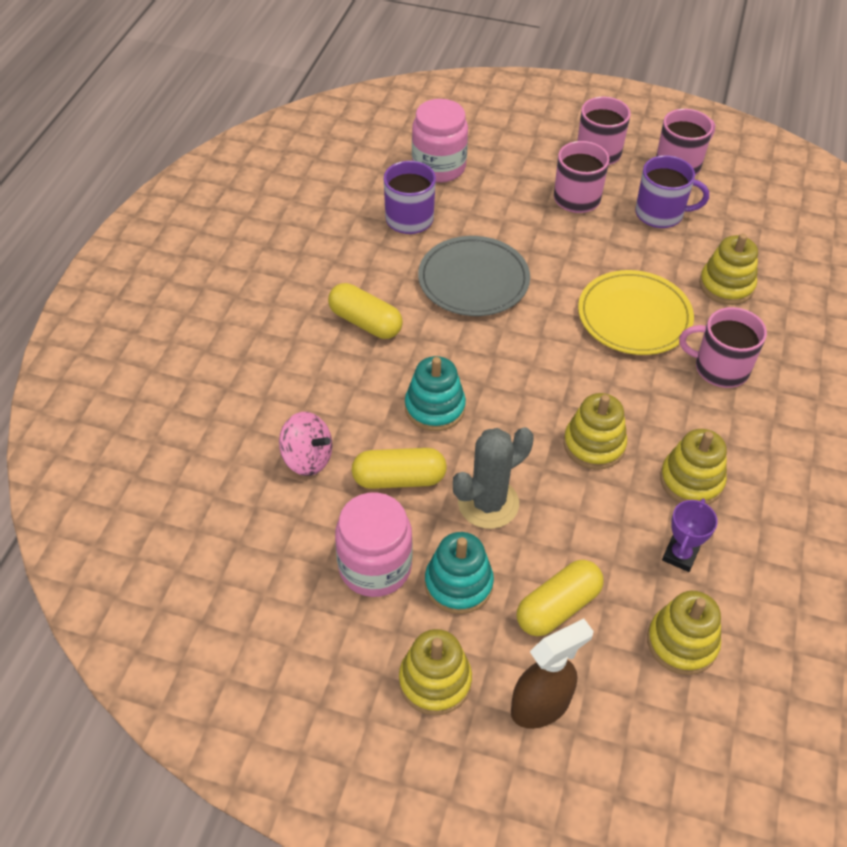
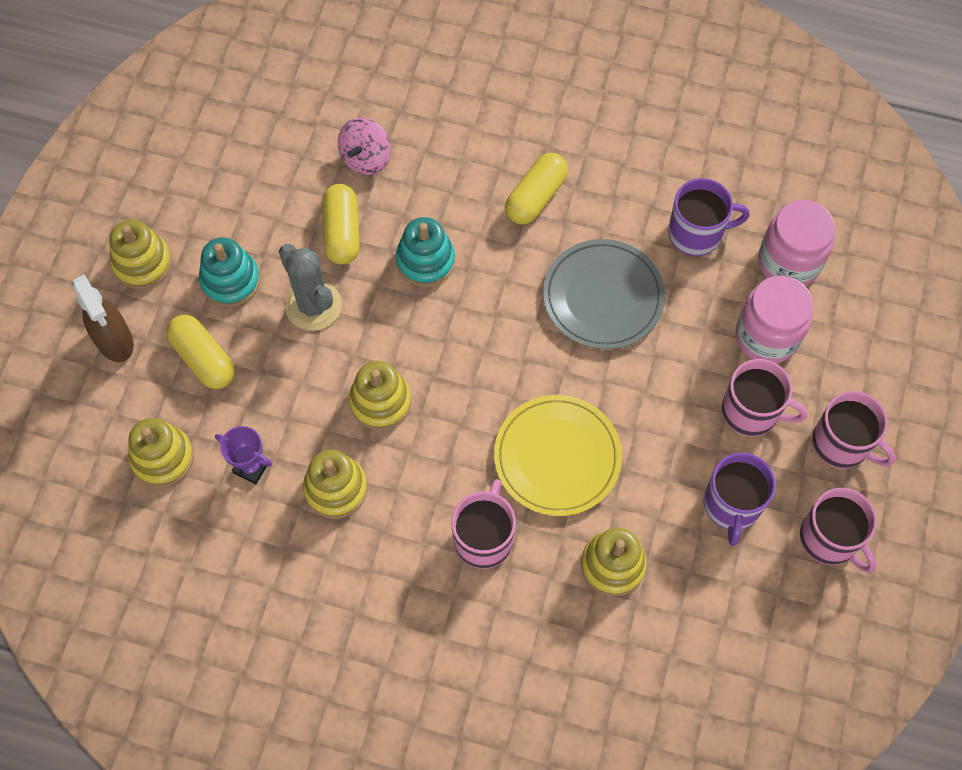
camera: 90 degrees right, 15 degrees up
(375, 567) = (250, 216): pink jar -> pink jar (767, 336)

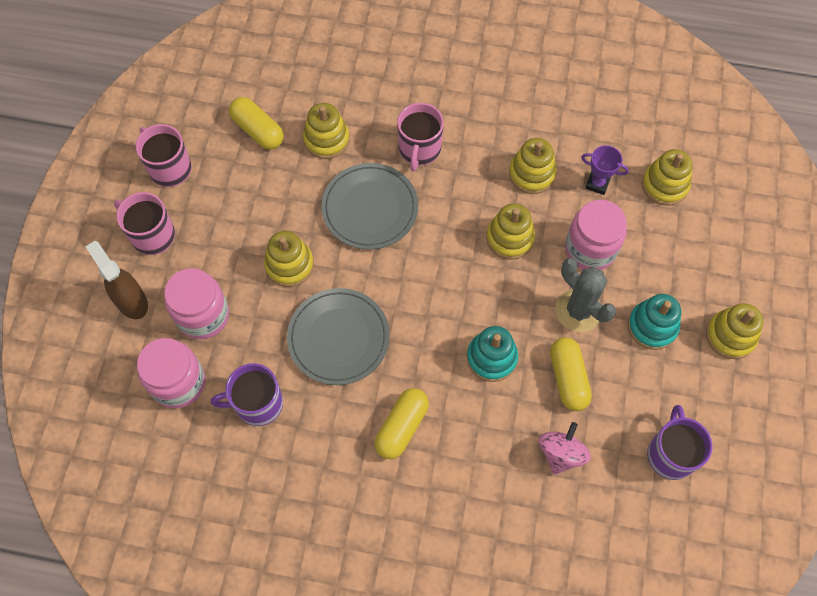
camera: 175 degrees right, 0 degrees up
(115, 341) = (730, 268): brown spray bottle -> brown spray bottle (131, 301)
(203, 359) = (655, 260): yellow capsule -> yellow capsule (258, 130)
(281, 379) = (590, 249): none -> pink jar
(557, 457) = (370, 208): yellow plate -> grey plate
(662, 389) = (289, 265): none -> yellow stacking toy
(732, 505) = (239, 185): purple mug -> purple mug (670, 454)
(751, 411) = (220, 253): pink mug -> none

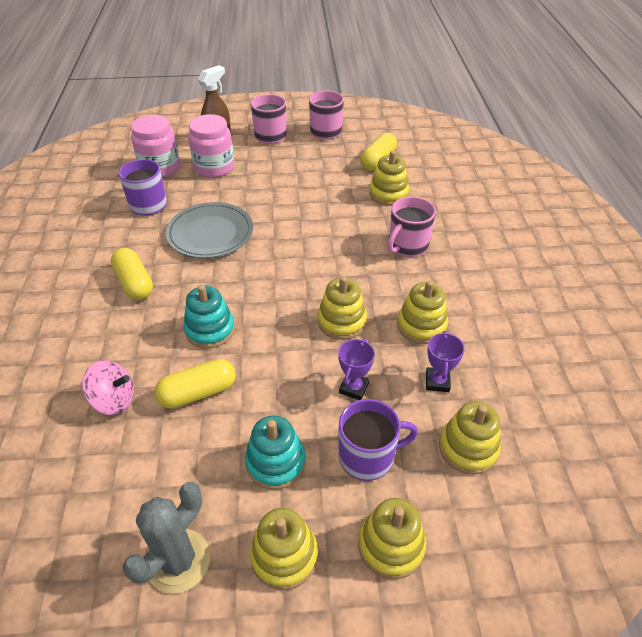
camera: 75 degrees right, 20 degrees down
(289, 265) = (267, 197): yellow stacking toy -> yellow stacking toy (391, 545)
(370, 208) = (335, 228): grey plate -> none
(401, 427) = (134, 283): yellow capsule -> yellow capsule turned 45 degrees clockwise
(419, 149) = (407, 246): pink mug -> pink mug turned 45 degrees counterclockwise
(578, 310) = (277, 389): grey cactus -> grey cactus (178, 560)
(590, 249) = (354, 388): pink jar -> purple trophy
(670, 454) = (117, 506): purple mug -> purple mug (368, 456)

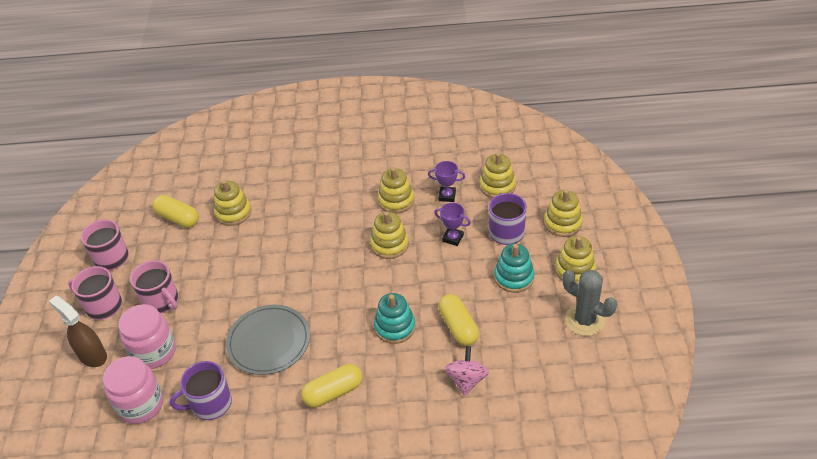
camera: 85 degrees left, 0 degrees up
(407, 246) = (306, 204): pink mug -> pink mug (161, 301)

